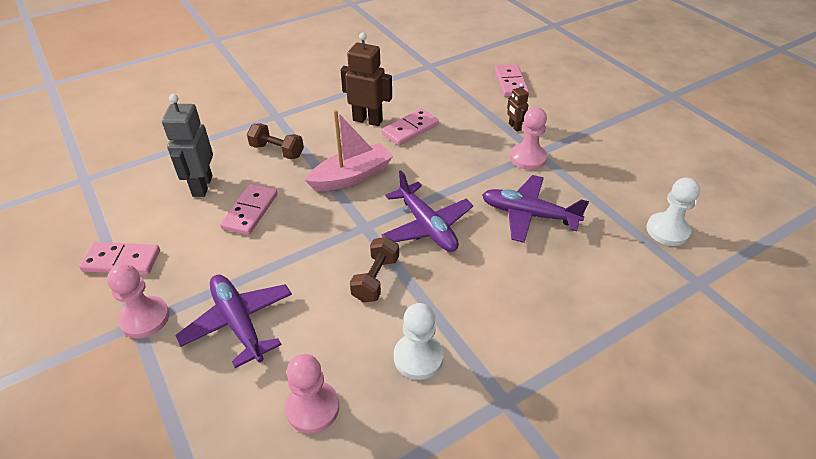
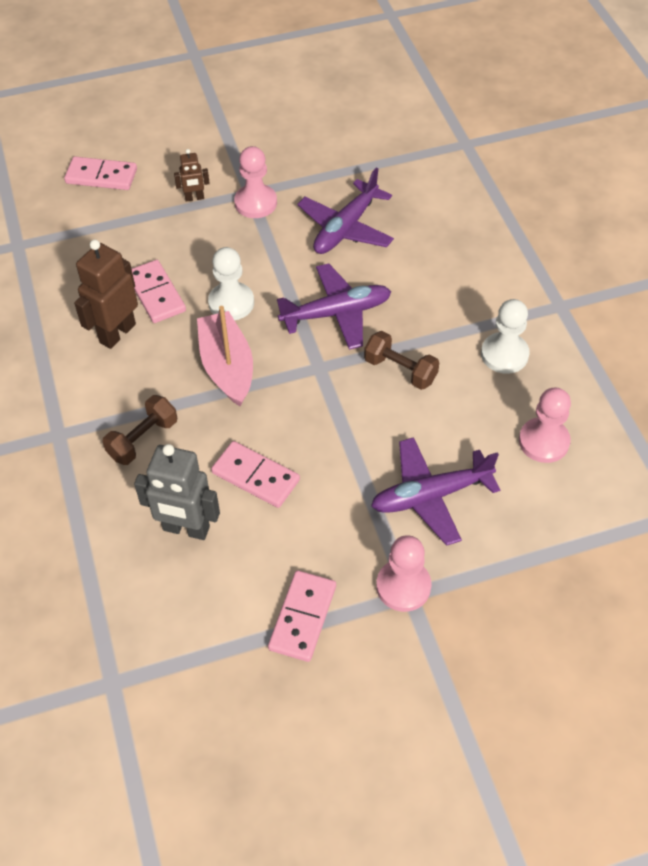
camera: 75 degrees left, 10 degrees up
(667, 230) = (399, 138): white pawn -> white pawn (231, 303)

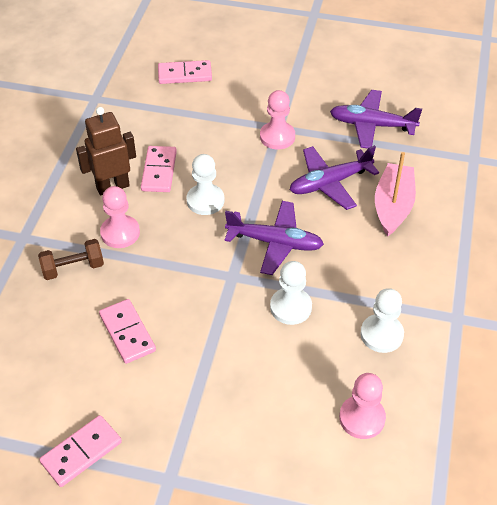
camera: 30 degrees right, 5 degrees down
(101, 176) = (185, 74): pink domino -> pink domino turned 45 degrees counterclockwise
(186, 529) = (53, 345): grey robot -> none
(194, 198) = (236, 115): brown robot -> none
(227, 367) = (168, 245): pink boat -> pink boat (393, 206)
(400, 370) = (290, 307): brown dumbbell -> white pawn
(403, 586) = (169, 470): pink pawn -> pink pawn (120, 233)
(430, 496) = (241, 413): purple plane -> purple plane (372, 125)

